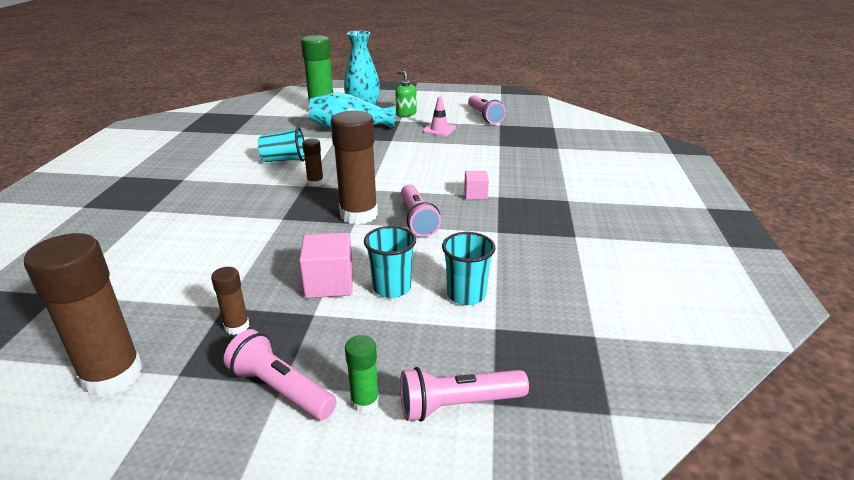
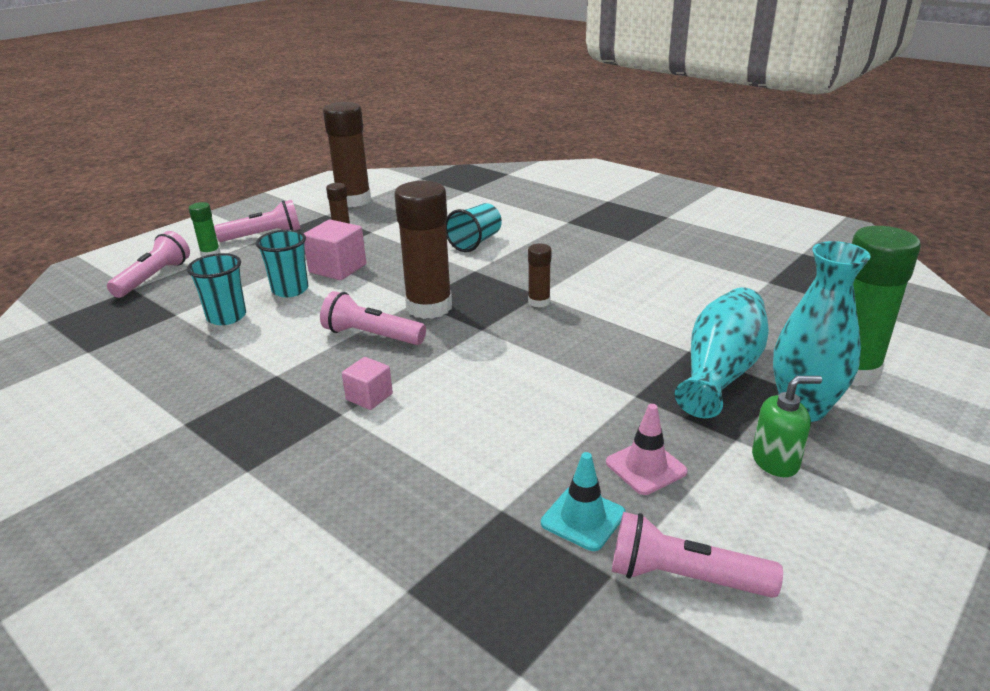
camera: 125 degrees right, 0 degrees up
(284, 160) = (630, 297): turquoise cup -> turquoise cup (475, 242)
(482, 133) = (583, 518): none -> turquoise traffic cone

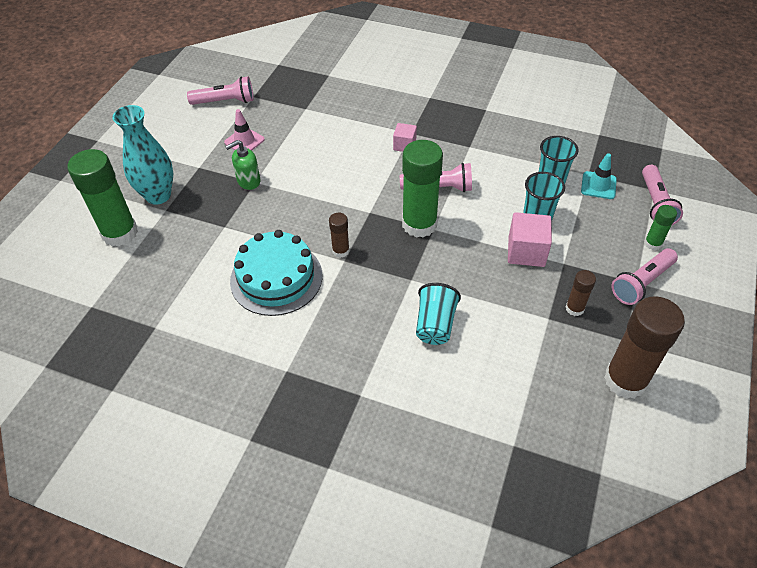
camera: 160 degrees right, 20 degrees up
(429, 307) = (419, 224): brown glue stick -> green glue stick
(583, 518) = (269, 112): turquoise traffic cone -> turquoise traffic cone (598, 185)
(624, 294) = (276, 278): none -> turquoise cake
(720, 372) = (204, 211): turquoise vase -> none
(775, 461) = (180, 159): green soap dispenser -> green soap dispenser (248, 181)

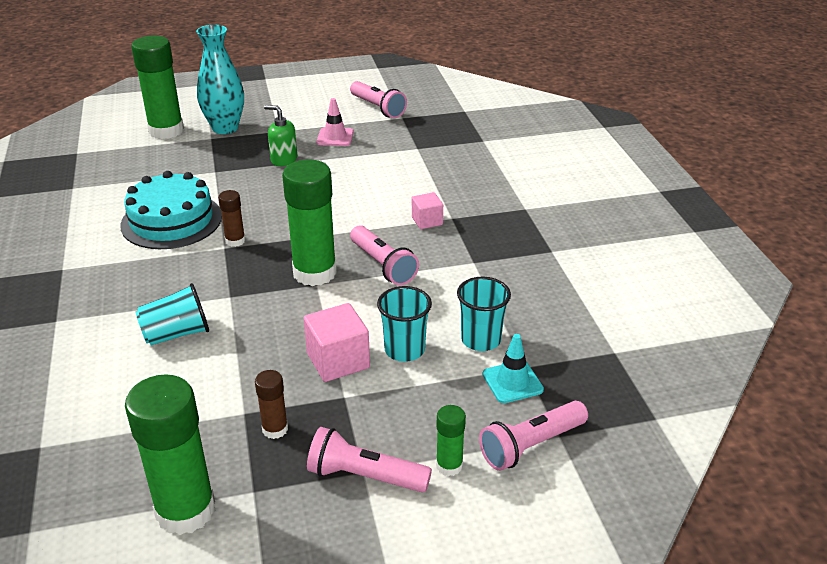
camera: 55 degrees right, 15 degrees down
(625, 380) = (185, 510): brown glue stick -> green glue stick

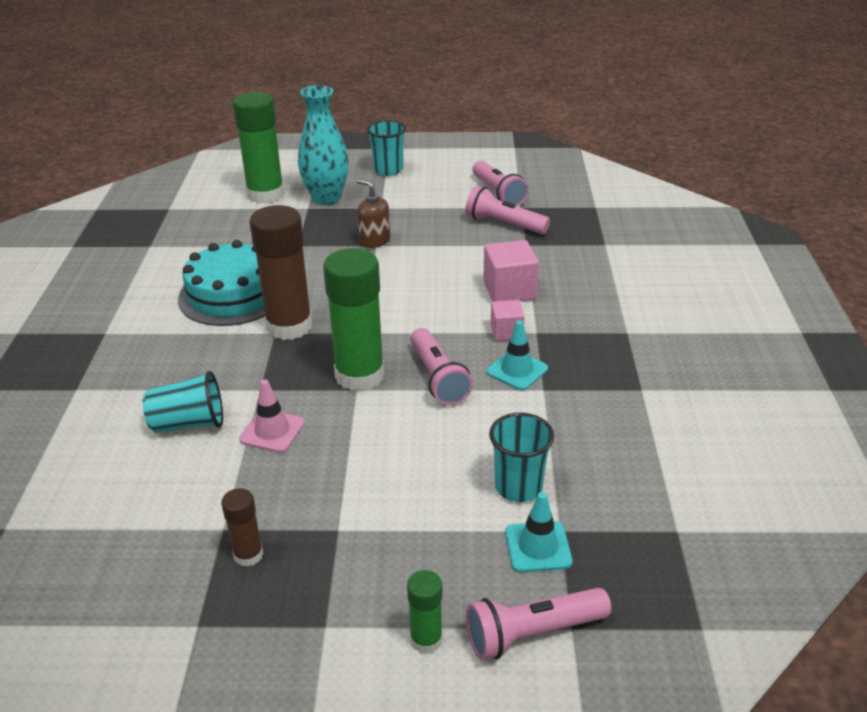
camera: 15 degrees right, 0 degrees up
(185, 510) = (118, 633): green glue stick -> none
(235, 241) = (289, 326): brown glue stick -> brown glue stick, size x2.08
(283, 159) = (374, 241): green soap dispenser -> brown soap dispenser
(335, 137) = (439, 221): pink traffic cone -> pink traffic cone (272, 431)
(338, 360) = (347, 484): pink cube -> pink cube (509, 290)
(364, 476) = (325, 632): pink flashlight -> pink flashlight (504, 224)
(404, 350) = (426, 484): turquoise cup -> turquoise cup (388, 170)
(447, 250) = (517, 370): none -> turquoise traffic cone

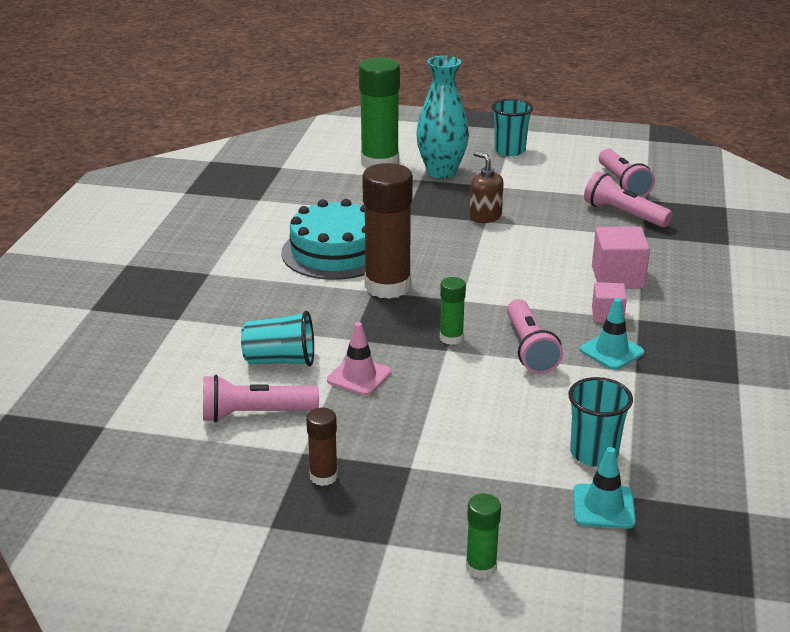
camera: 10 degrees right, 5 degrees down
(359, 375) = (451, 338): green glue stick -> green glue stick, size x0.48
(532, 633) = (584, 576): pink flashlight -> pink flashlight (255, 414)

